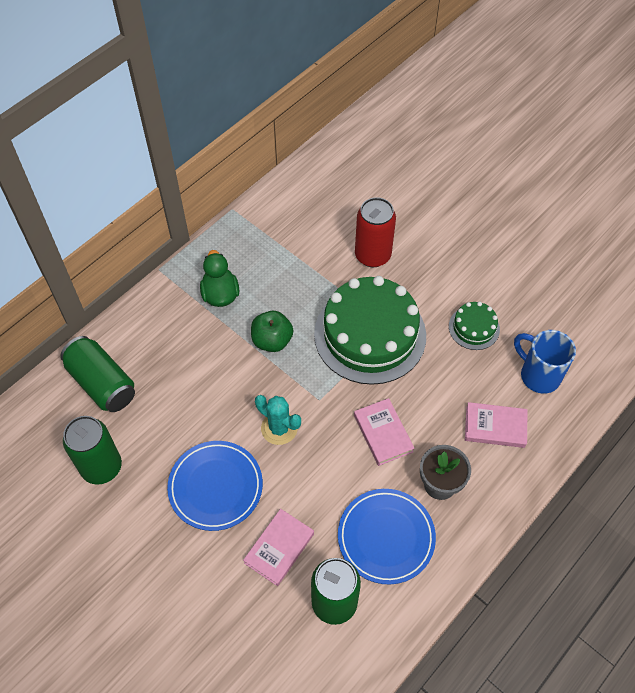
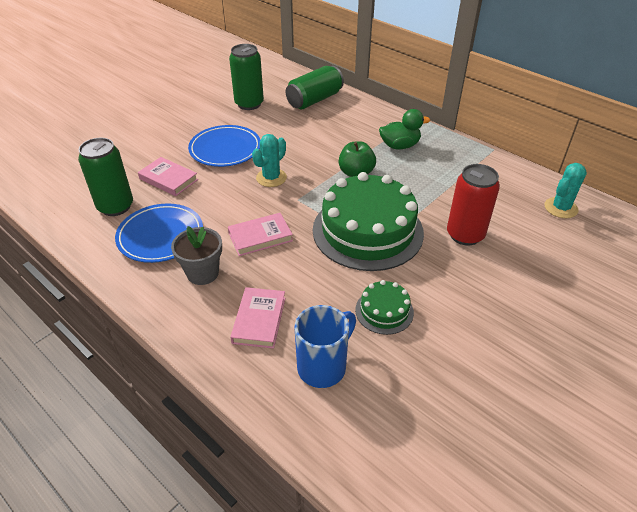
camera: 90 degrees right, 15 degrees down
(332, 176) = (561, 208): none -> turquoise cactus

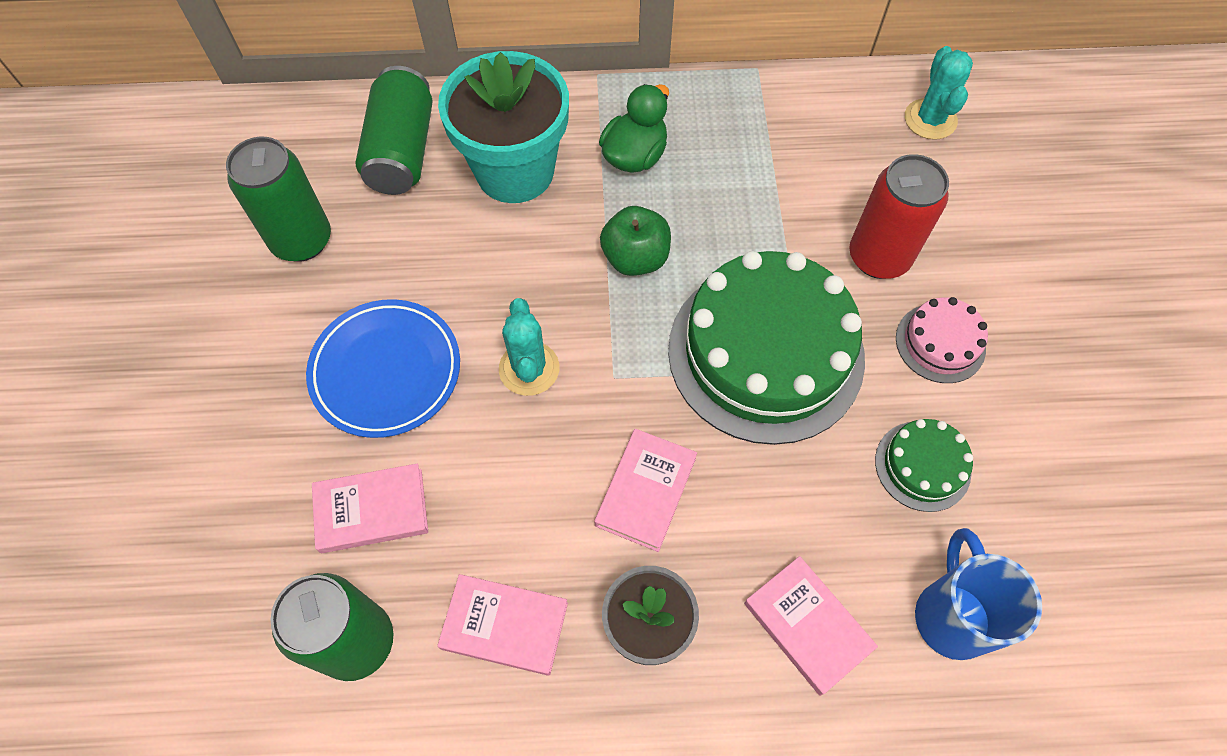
camera: 45 degrees left, 20 degrees up
(160, 236) = (504, 625): blue plate -> pink book
(346, 125) = (515, 171): none -> turquoise flower pot
(454, 279) = (940, 343): none -> pink cake

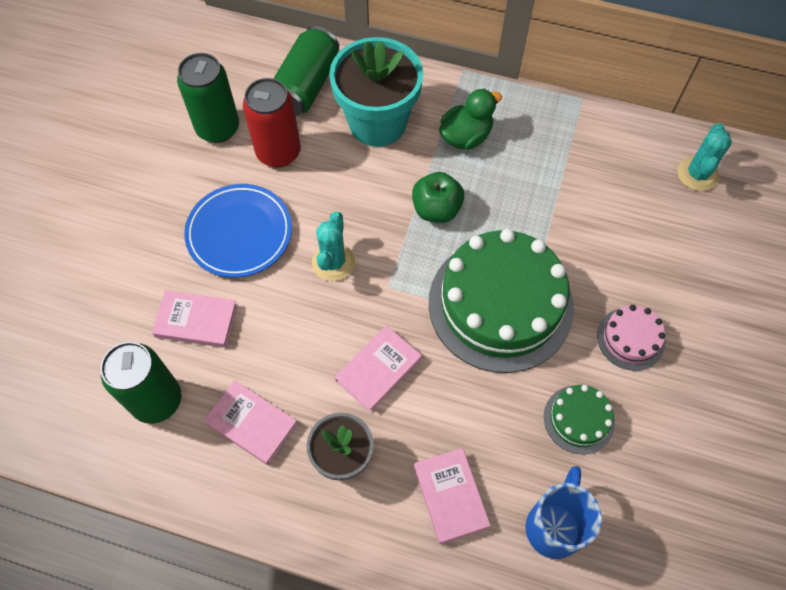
camera: 20 degrees right, 0 degrees up
(878, 257) = (612, 263): red can -> red can (278, 152)

